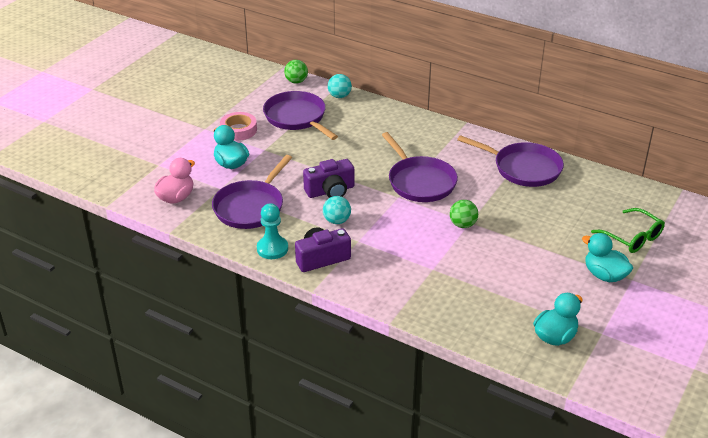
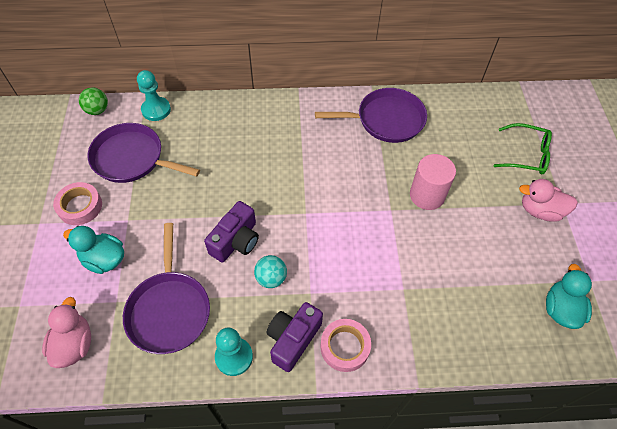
camera: 35 degrees left, 20 degrees up
(339, 96) = (156, 110): turquoise ball -> turquoise pawn
(355, 278) = (345, 347): none -> pink tape
(420, 182) = (311, 183): purple pan -> none
(463, 225) = (387, 216): green ball -> none
(510, 226) = (427, 195): none -> pink cylinder
(604, 275) = (540, 211): turquoise duck -> pink duck

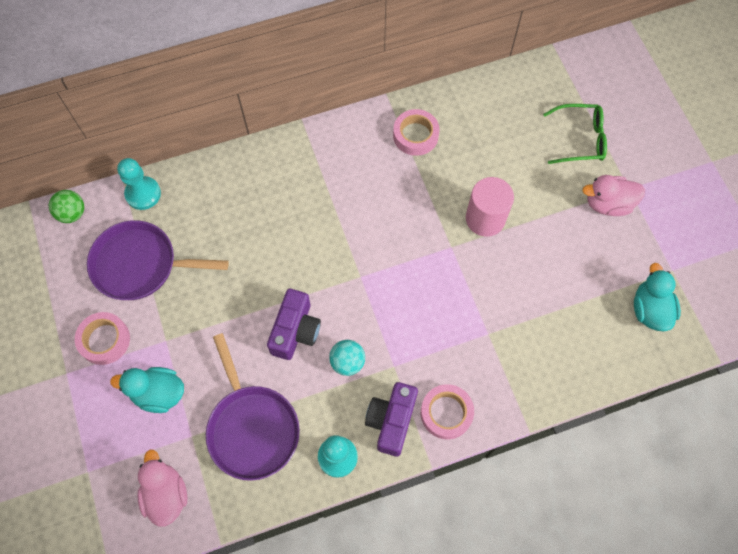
camera: 15 degrees left, 10 degrees up
(386, 120) = (415, 135): purple pan -> pink tape

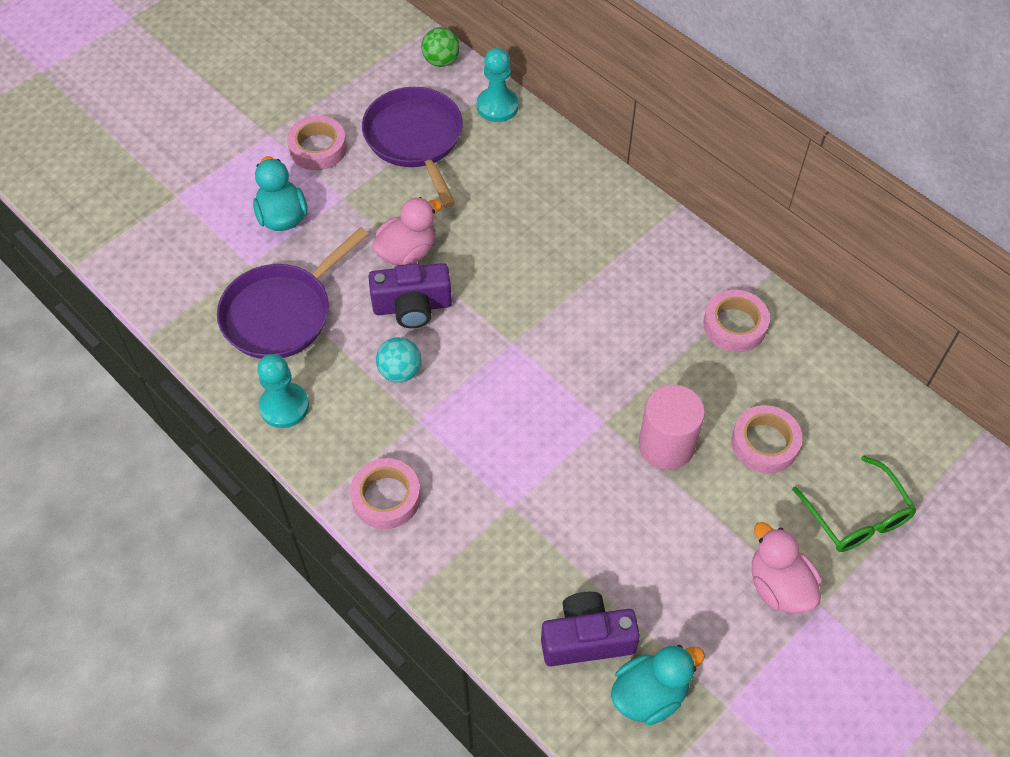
camera: 65 degrees right, 10 degrees down
(166, 494) = (179, 269): pink duck -> pink duck (407, 252)
(391, 421) = (350, 443): purple camera -> purple camera (586, 639)
(509, 162) = (764, 443): none -> pink tape

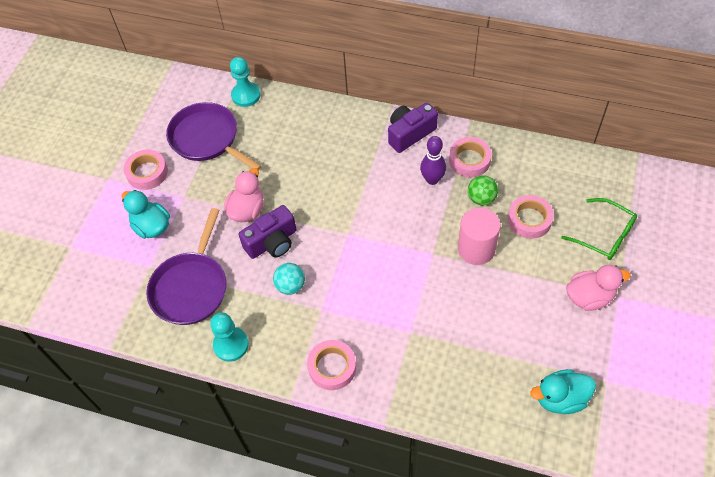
camera: 25 degrees left, 0 degrees up
(441, 61) = (192, 83): green ball -> green ball (481, 198)
(586, 639) = (504, 386): purple camera -> purple camera (410, 134)
(649, 694) = (560, 398): turquoise duck -> turquoise duck turned 135 degrees counterclockwise
(667, 326) = (432, 179): none -> purple bowling pin
(779, 586) = (589, 297): pink duck -> pink duck turned 135 degrees clockwise

